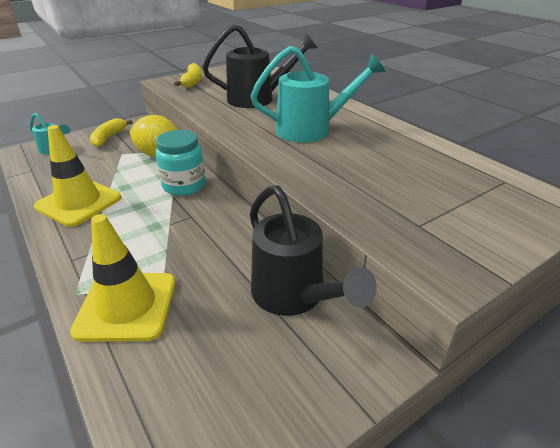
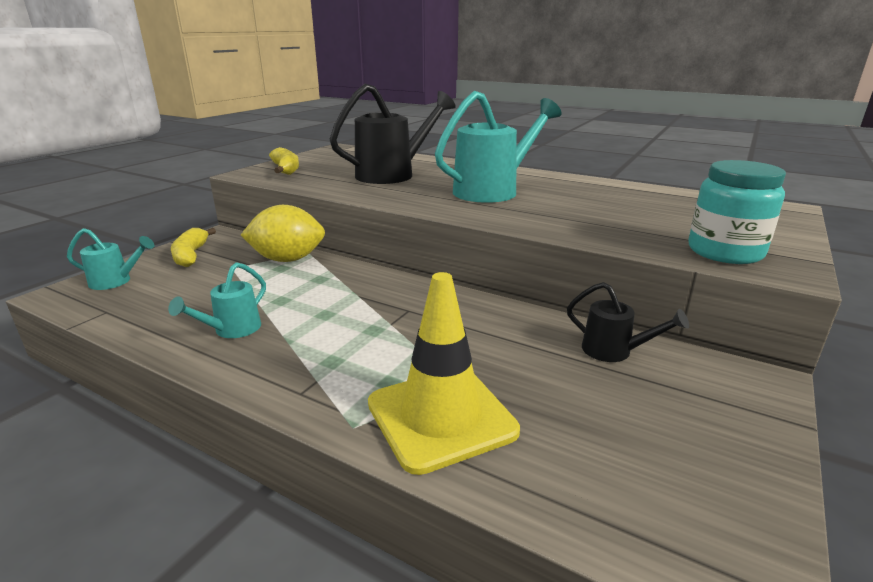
camera: 25 degrees left, 10 degrees down
(79, 202) = (232, 330): yellow traffic cone -> turquoise watering can
(184, 185) = (361, 283): turquoise jar -> turquoise jar (725, 252)
(293, 296) = (613, 351): black watering can -> black watering can, size x0.52

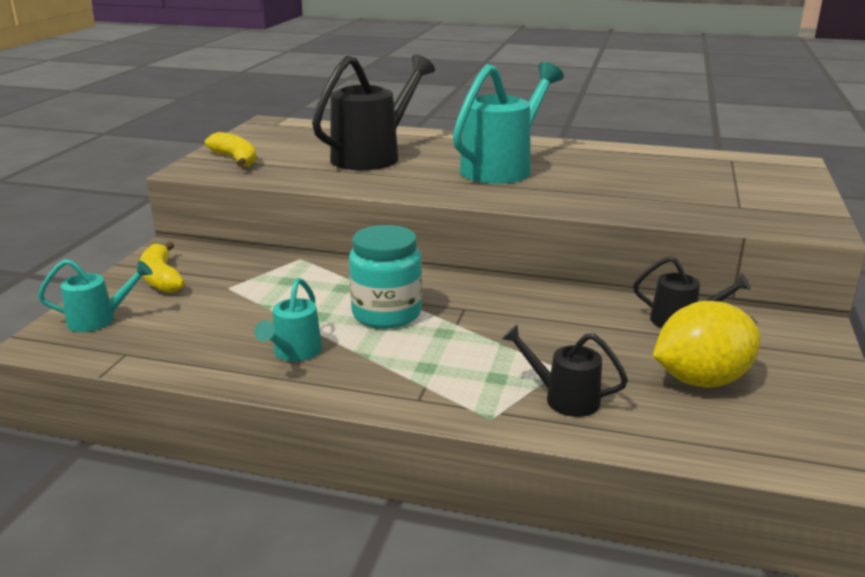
camera: 15 degrees left, 0 degrees up
(287, 259) = (286, 270): yellow lemon -> yellow lemon (701, 380)
(441, 417) = (564, 398): yellow traffic cone -> black watering can
(725, 252) = (760, 215): turquoise jar -> turquoise jar (386, 313)

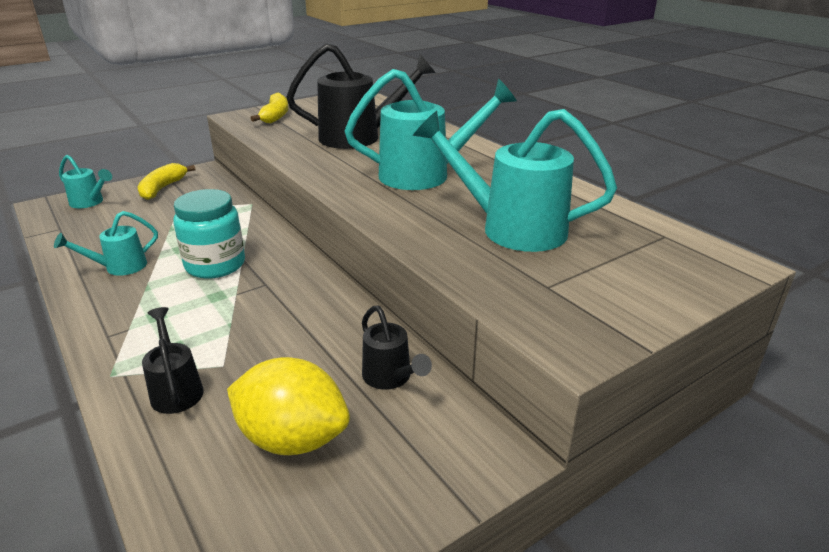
camera: 40 degrees right, 5 degrees up
(644, 183) = (511, 228): none -> turquoise watering can

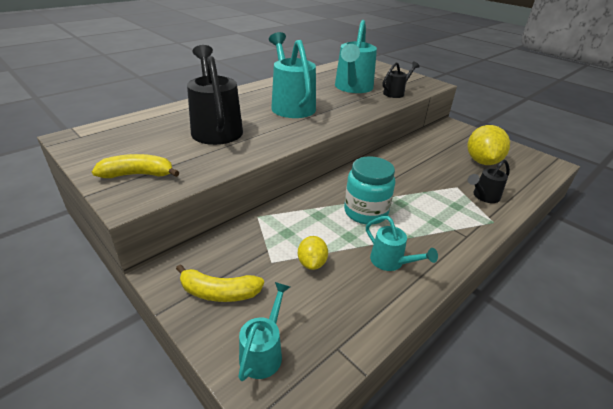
camera: 100 degrees left, 5 degrees up
(159, 225) = (312, 263): none -> yellow lemon
(390, 378) = (431, 144): black watering can -> black watering can (396, 93)

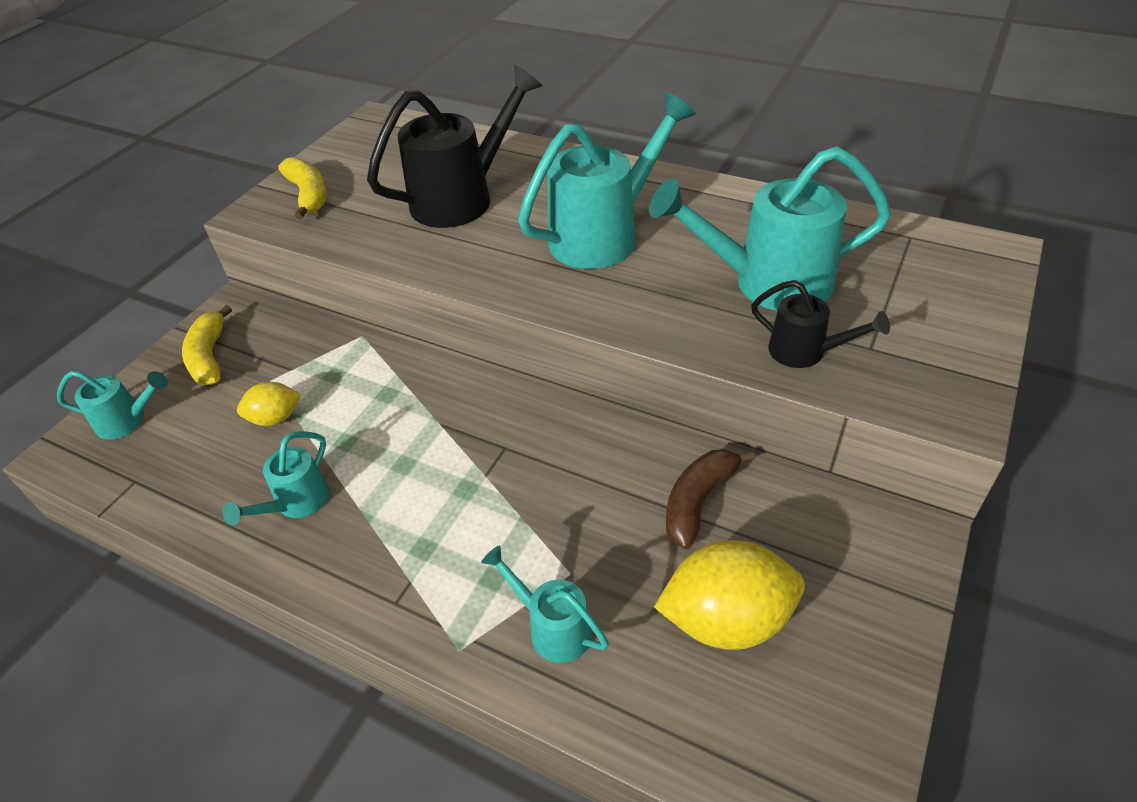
camera: 75 degrees right, 10 degrees up
(365, 212) = (416, 447): turquoise jar -> none
(427, 152) = (698, 501): none -> brown banana
(483, 196) = (552, 627): black watering can -> turquoise watering can

